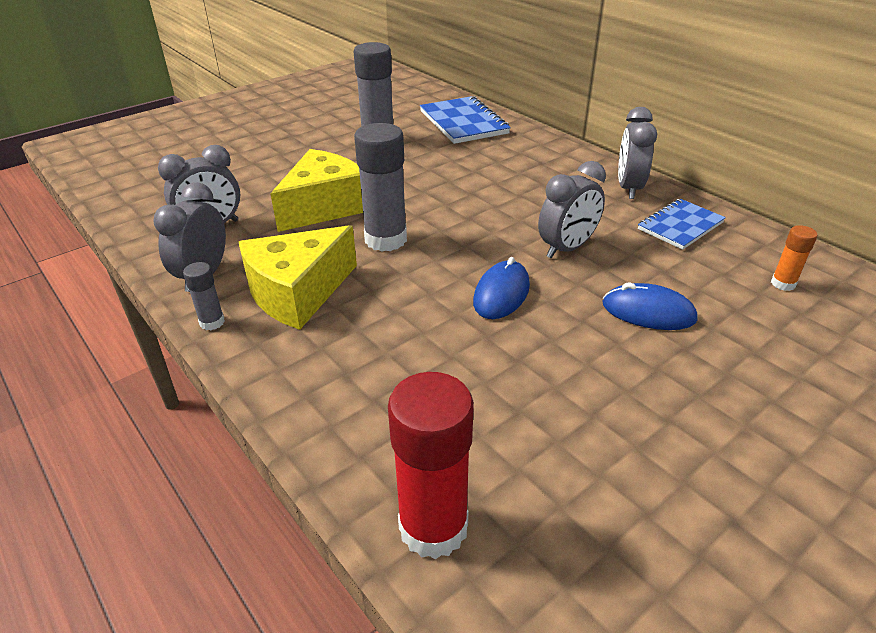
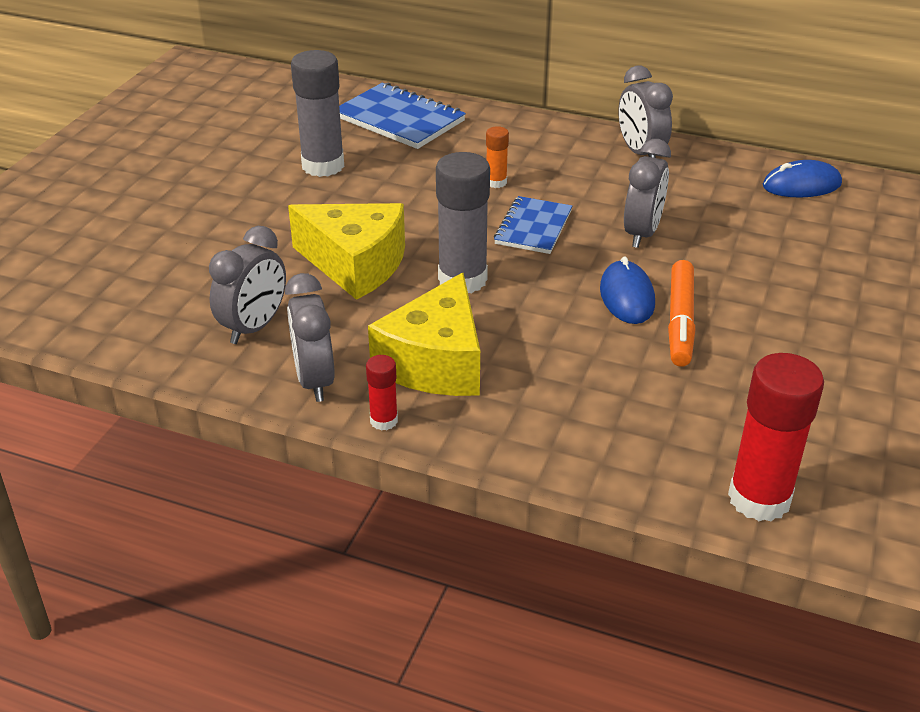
camera: 30 degrees left, 0 degrees up
(212, 322) = (384, 421): grey glue stick -> red glue stick
(324, 207) = (355, 264): yellow cheese -> yellow cheese turned 105 degrees clockwise
(527, 330) = (680, 321): none -> orange marker
(648, 312) = (761, 271): blue mouse -> blue mouse (801, 185)
(680, 226) = (718, 180): blue notebook -> blue notebook (533, 227)
(783, 284) = (840, 210): orange glue stick -> orange glue stick (496, 182)

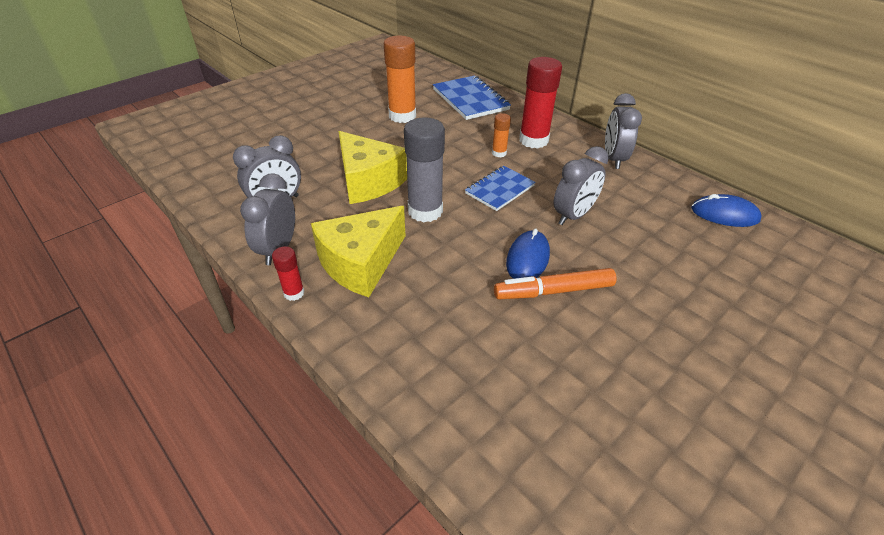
camera: 25 degrees right, 5 degrees up
(323, 166) = (402, 116): grey glue stick -> orange glue stick
(680, 321) = (553, 291): orange marker -> orange marker turned 45 degrees clockwise
(759, 499) = (508, 472): red glue stick -> red glue stick (533, 140)

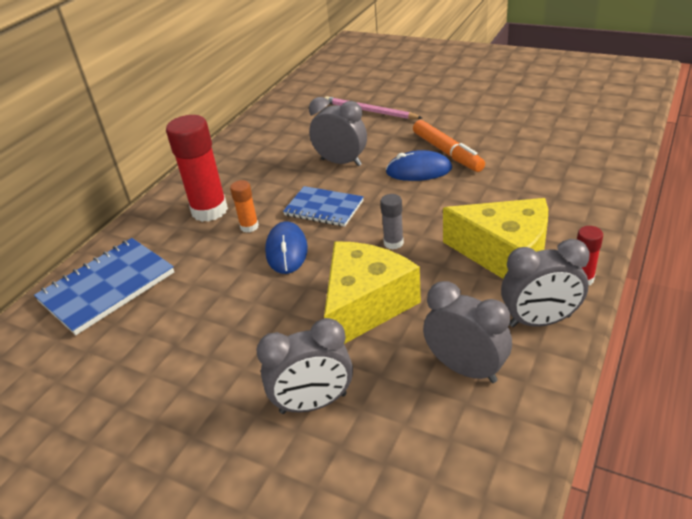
camera: 105 degrees left, 5 degrees down
(402, 116) = (177, 339): orange glue stick -> none
(425, 211) = (393, 243): grey glue stick -> grey glue stick, size x0.49
(613, 159) = (229, 159): grey clock -> grey clock (313, 403)
(686, 263) = (369, 111): none -> pink pencil
(724, 214) = (295, 104): blue mouse -> blue mouse (287, 250)

